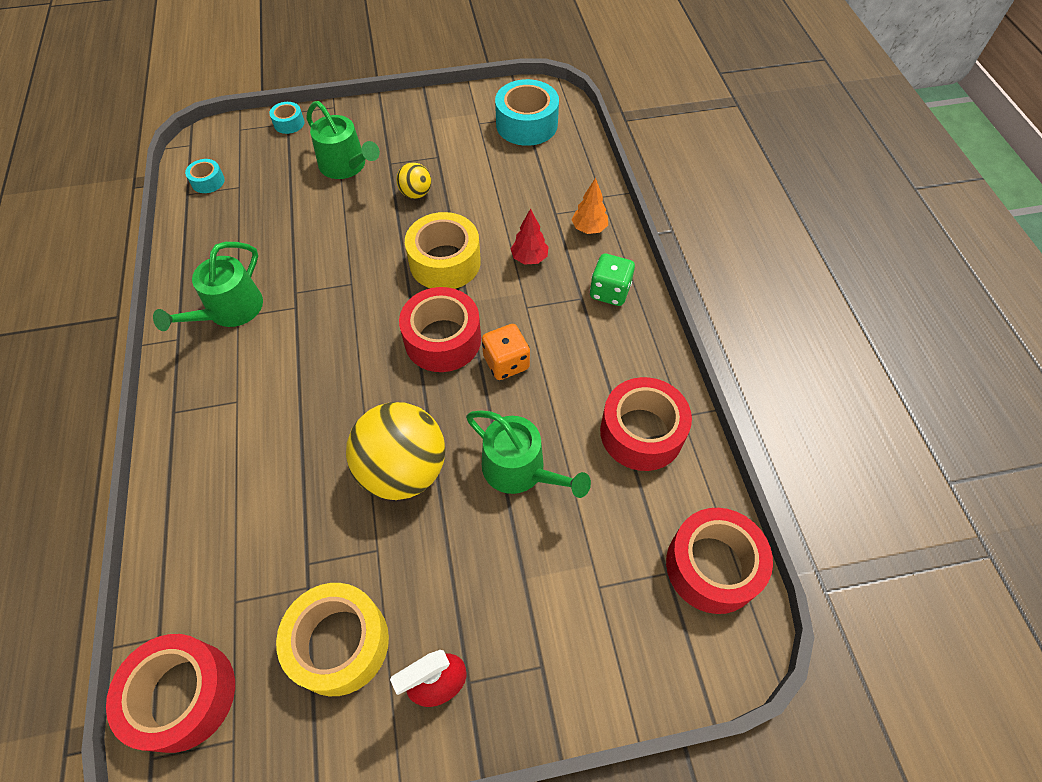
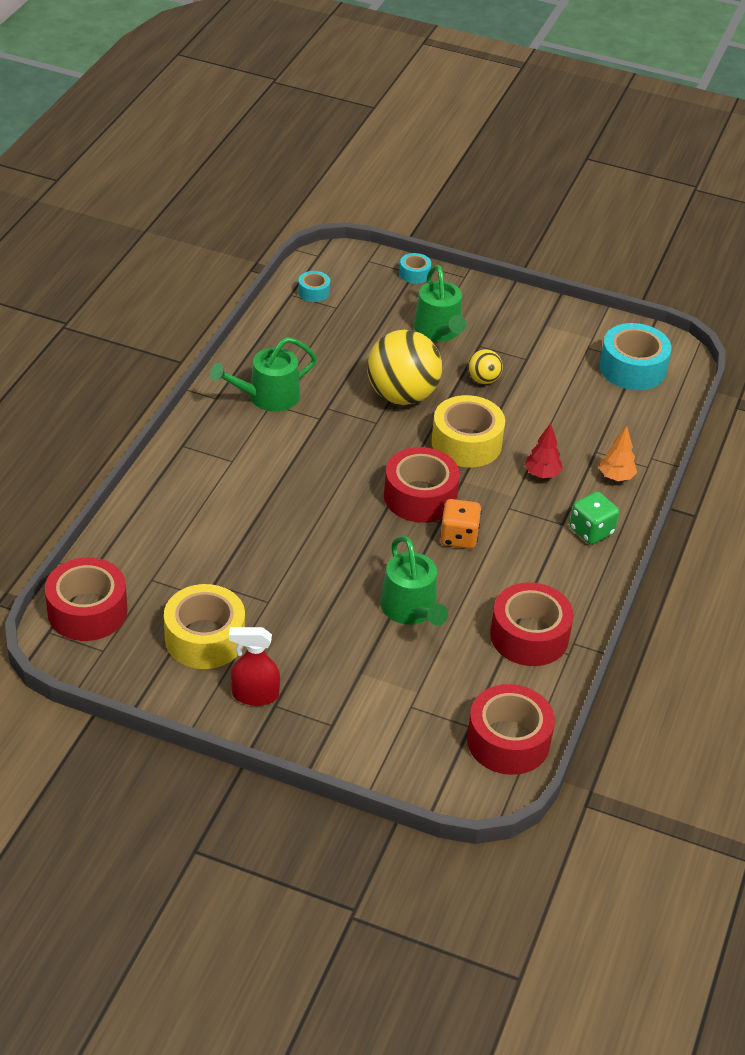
camera: 30 degrees right, 15 degrees down
(403, 470) = (323, 565): yellow ball -> yellow ball (402, 395)

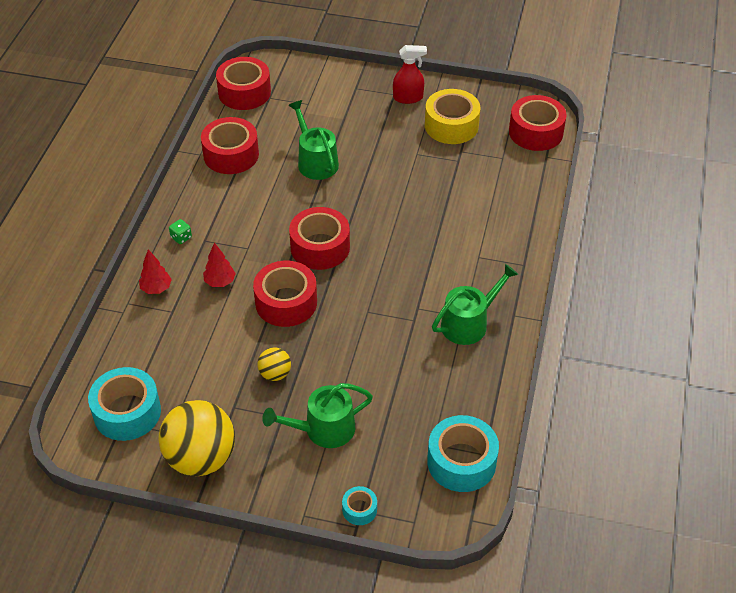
camera: 175 degrees right, 5 degrees up
(314, 292) = (461, 462): turquoise tape -> turquoise tape, size x2.04
(402, 395) = (349, 344): yellow ball -> yellow ball (201, 458)
(439, 331) = (323, 429): green watering can -> green watering can turned 90 degrees counterclockwise
(459, 537) = (286, 218): orange dice -> none
(466, 443) = (286, 302): yellow tape -> red tape
(591, 531) = (181, 237): green dice -> green dice, size x0.59
(616, 477) = (156, 288): orange tree -> red tree

